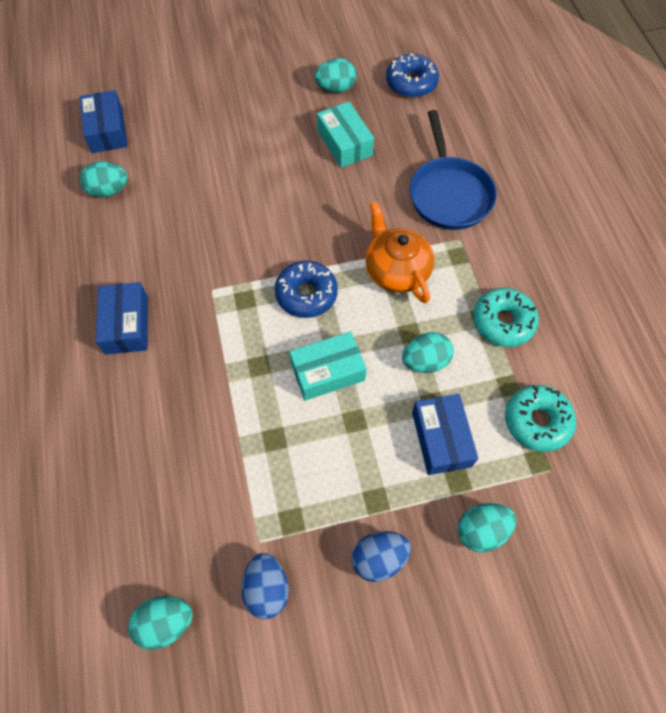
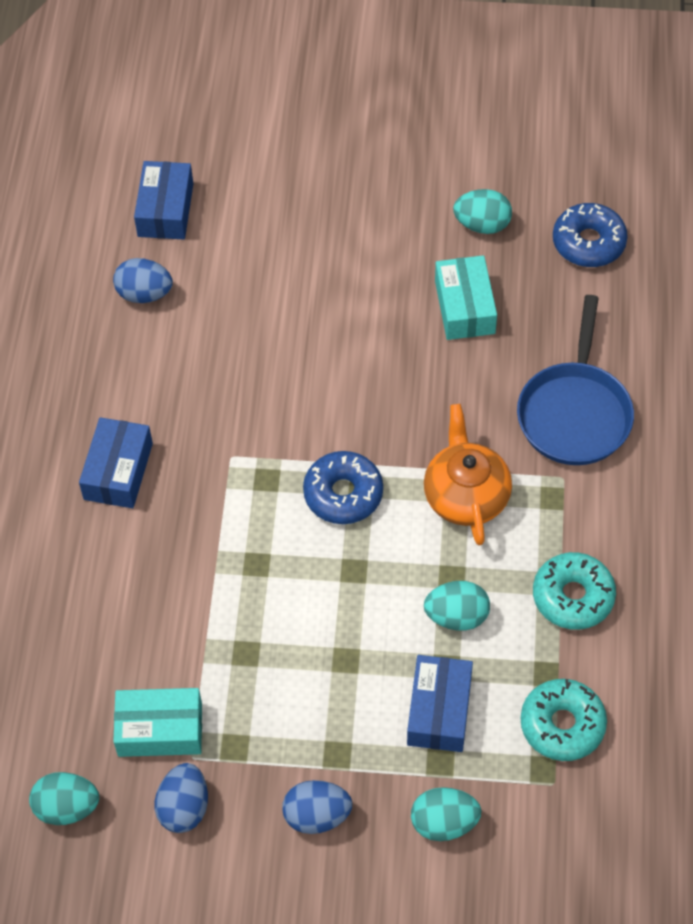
camera: 20 degrees right, 5 degrees down
(109, 191) = (144, 294): turquoise egg -> blue egg
(327, 372) = (335, 595): turquoise box -> turquoise box (160, 729)

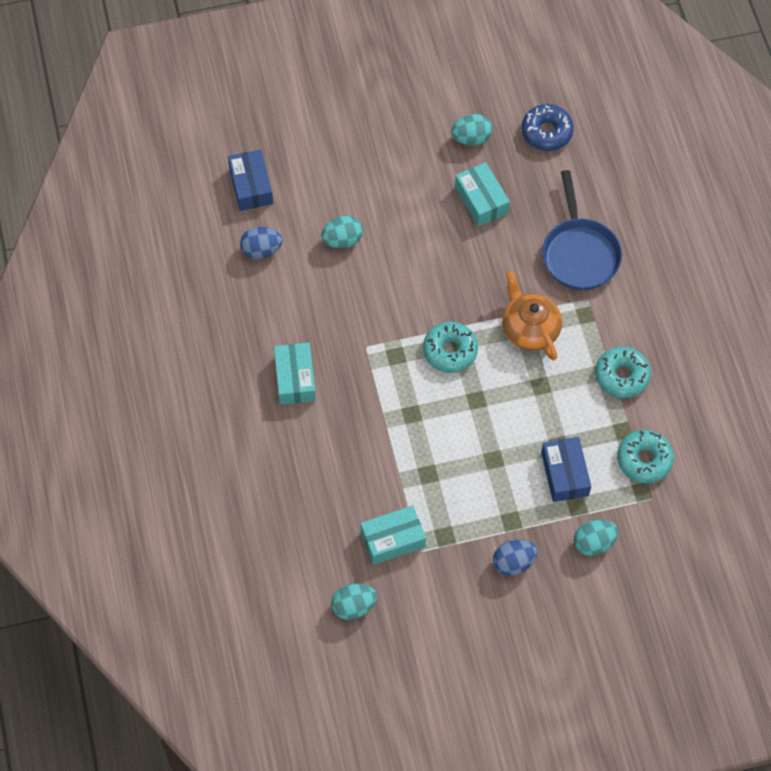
camera: 20 degrees left, 5 degrees up
(118, 471) = (295, 378): blue box -> turquoise box
(184, 807) = (428, 583): blue egg -> none
(343, 494) = (450, 351): blue donut -> turquoise donut
(456, 616) = (553, 410): turquoise egg -> turquoise egg (342, 240)

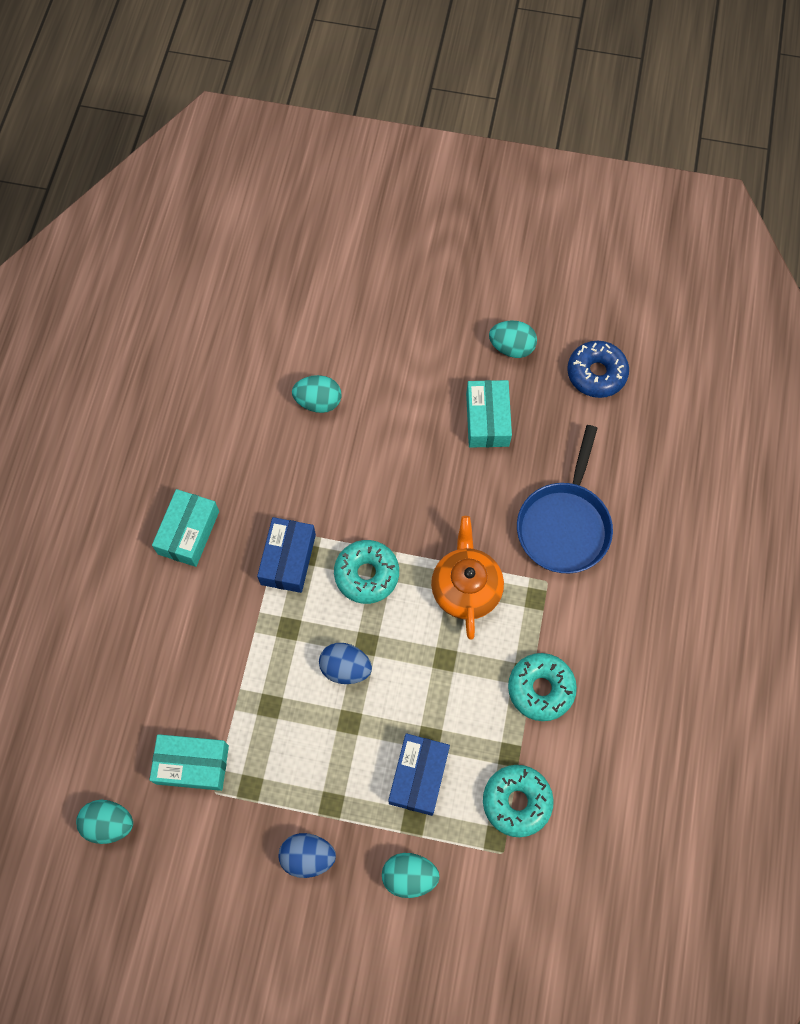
camera: 25 degrees right, 5 degrees up
(251, 186) = (257, 305): blue box -> blue box (288, 559)
(261, 250) = (230, 377): blue egg -> blue egg (345, 668)

